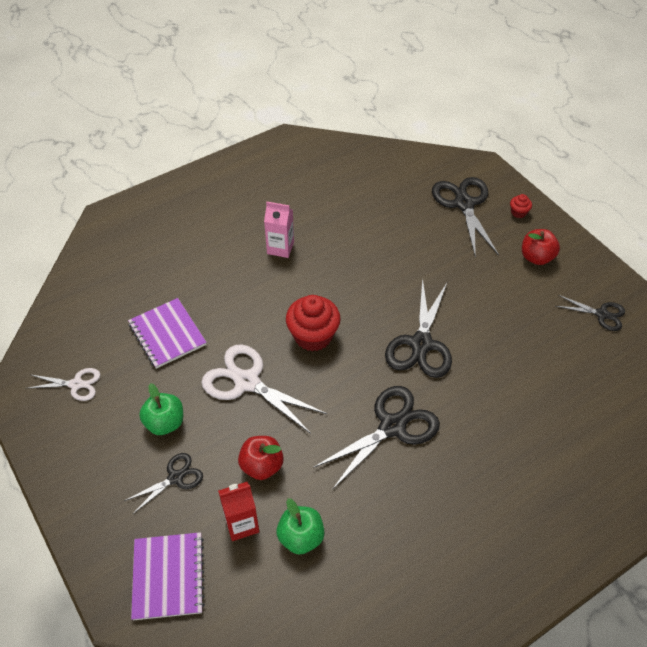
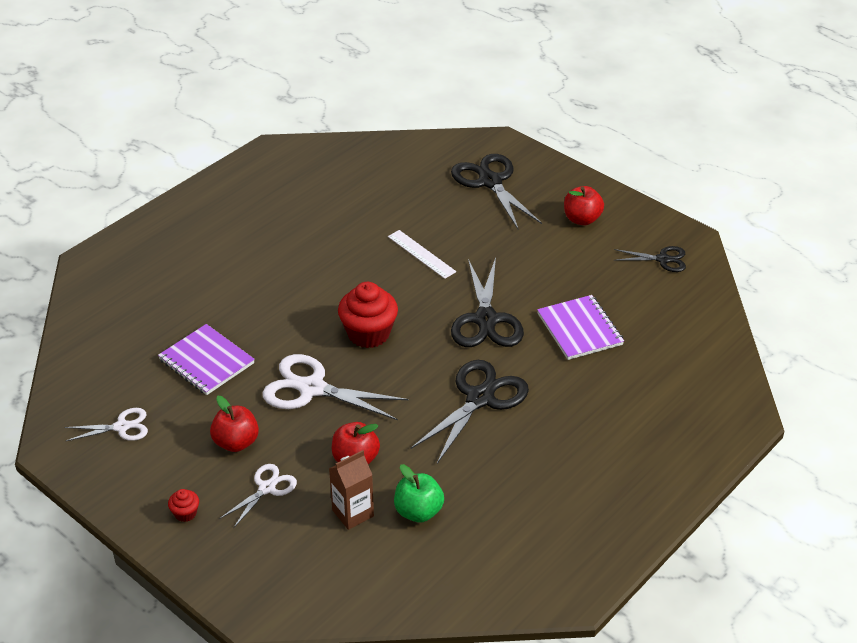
camera: 15 degrees left, 10 degrees down
(165, 423) = (236, 442): green apple -> red apple
(168, 576) = (292, 573): purple notebook -> purple notebook (579, 329)
(175, 477) = (267, 488): black scissors -> white scissors
(242, 524) = (353, 513): red carton -> brown carton
(280, 248) = (303, 257): pink carton -> none
(383, 264) = (421, 254): none -> white ruler
(518, 212) = (550, 180): red cupcake -> red cupcake (185, 513)

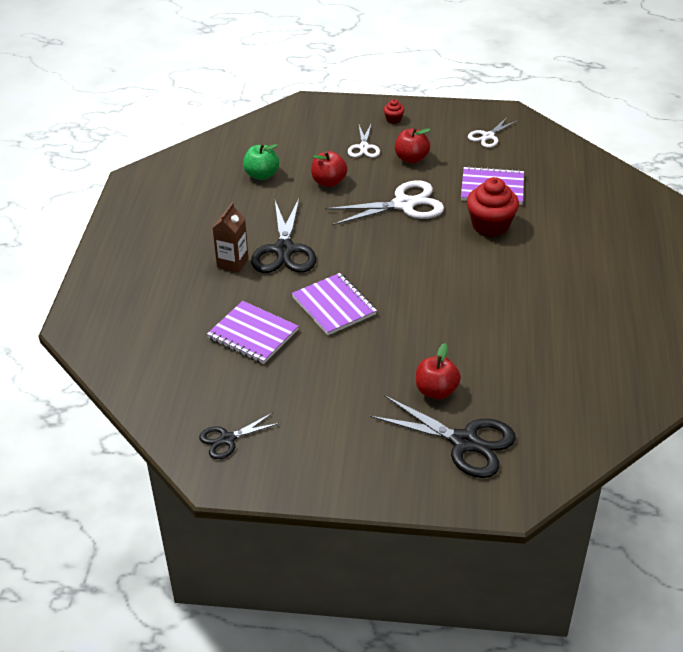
camera: 145 degrees right, 0 degrees up
(353, 513) = (300, 158): brown carton -> brown carton (232, 263)
(368, 333) = (409, 254): red cupcake -> red cupcake (490, 225)
(421, 254) = (443, 334): white ruler -> none
(486, 320) = (334, 306): black scissors -> purple notebook
(582, 219) = (338, 445): red apple -> red apple (436, 391)

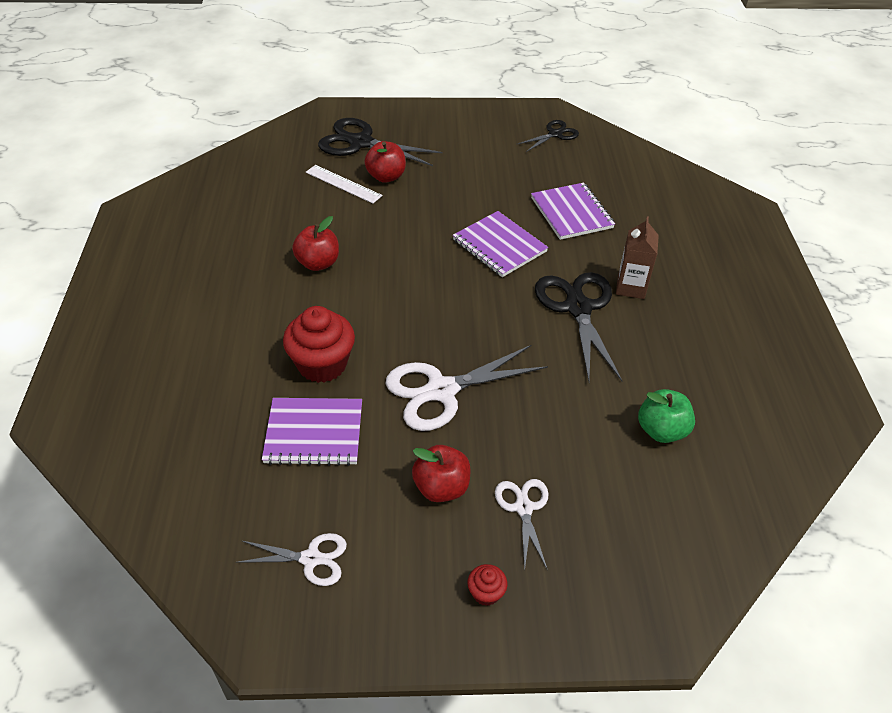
camera: 170 degrees right, 5 degrees up
(253, 334) = (571, 213): purple notebook -> purple notebook turned 45 degrees clockwise
(329, 182) = (558, 425): red apple -> red apple (318, 263)
(482, 384) = (343, 184): none -> white ruler
(488, 136) = (311, 558): white scissors -> white scissors turned 60 degrees clockwise

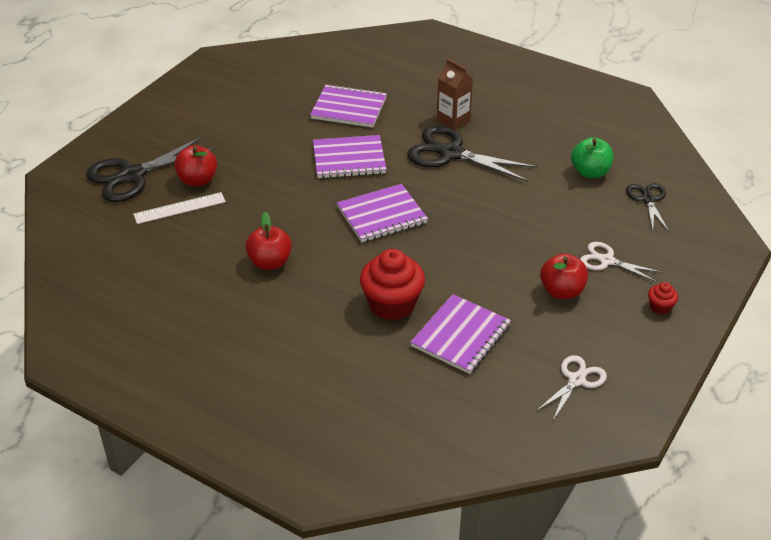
camera: 55 degrees left, 5 degrees down
(440, 302) = (382, 215): none -> purple notebook
(442, 391) = (474, 253): white scissors -> none
(555, 134) = (246, 71): black scissors -> black scissors (648, 199)

